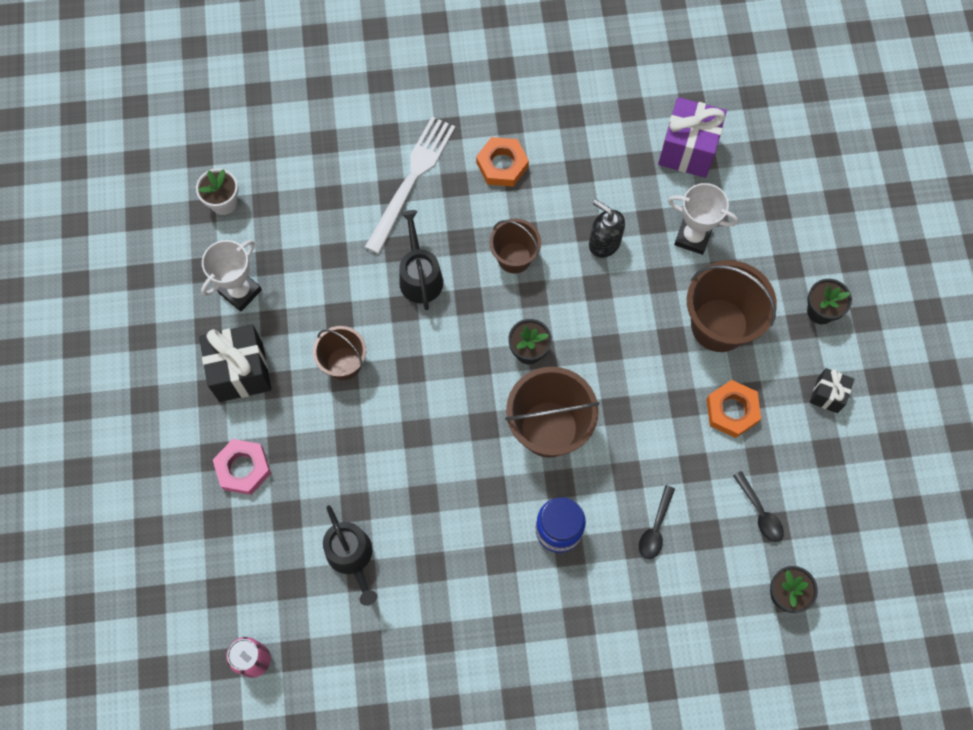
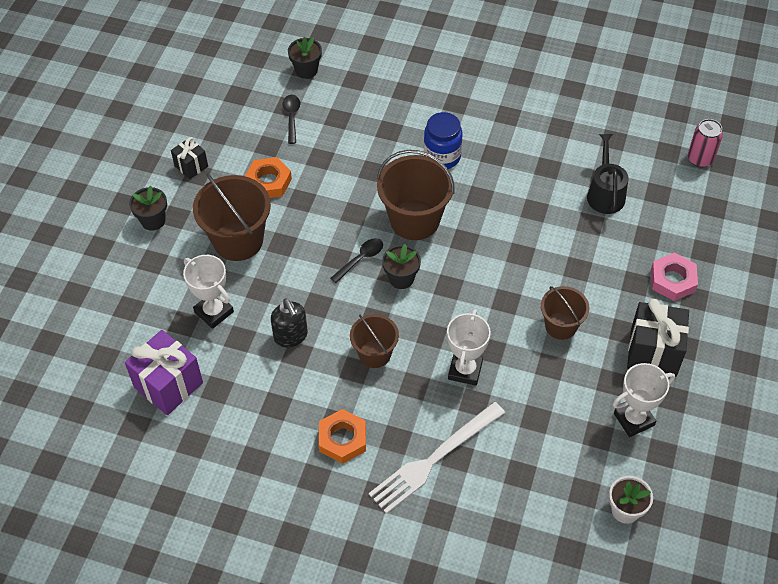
camera: 155 degrees left, 15 degrees down
(420, 276) = (465, 370): black watering can -> white trophy
(655, 528) = (371, 134): black spoon -> black spoon (360, 259)

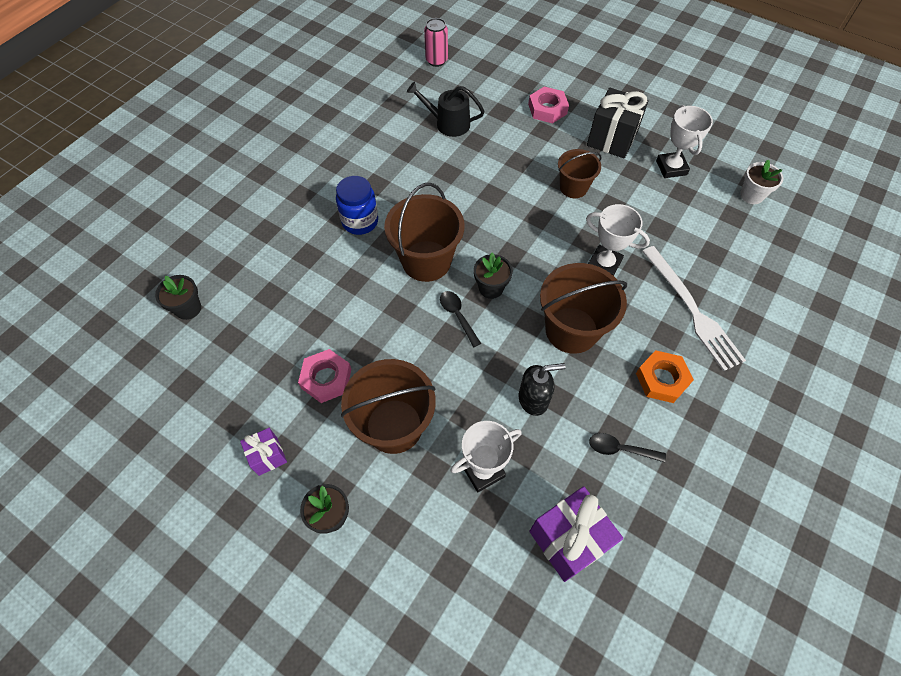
camera: 75 degrees left, 5 degrees up
(191, 166) = (268, 456): black gift -> purple gift
(268, 182) = (326, 378): orange nut -> pink nut
(291, 117) = (247, 337): black spoon -> black spoon (620, 449)
(375, 354) = (571, 330): brown bucket -> brown bucket, size x1.66

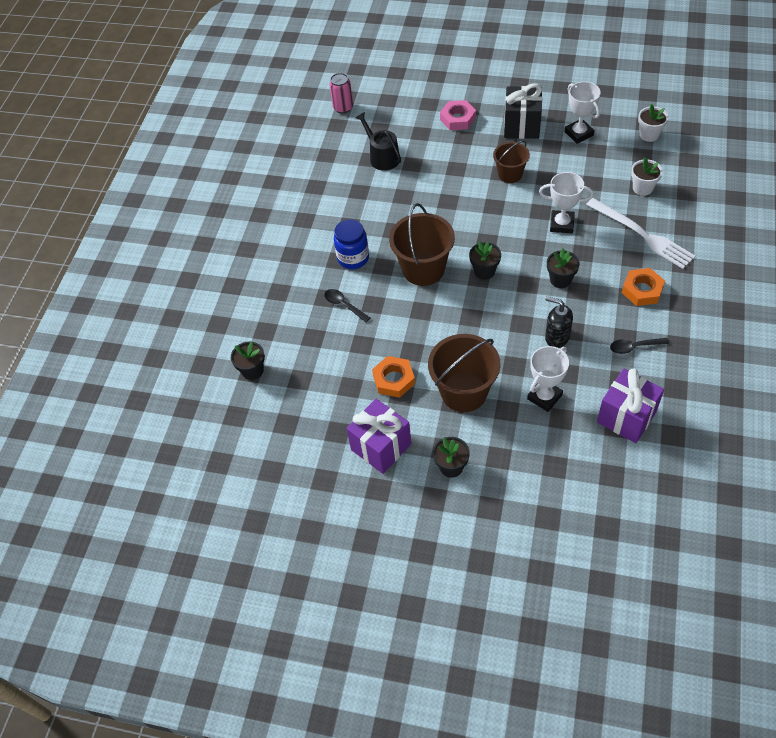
camera: 15 degrees left, 5 degrees down
(268, 456) = (381, 447): purple gift -> purple gift, size x1.81
(326, 378) = (394, 379): pink nut -> orange nut
(448, 123) = (382, 157): black watering can -> black watering can turned 60 degrees clockwise
(457, 316) = (470, 300): black spoon -> black spoon (344, 305)
(533, 399) = (556, 337): black soap dispenser -> black soap dispenser turned 120 degrees counterclockwise
(571, 330) = (560, 280): brown bucket -> black flower pot
(717, 255) = (642, 188): none -> white flower pot

